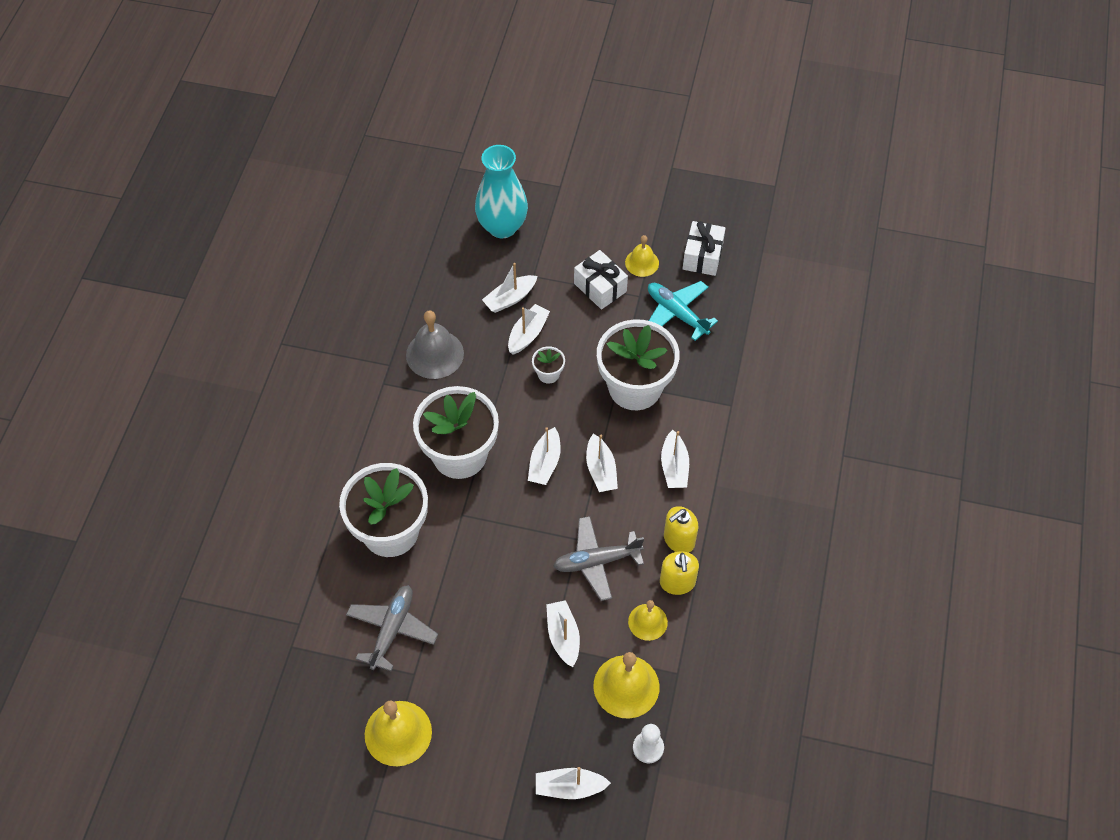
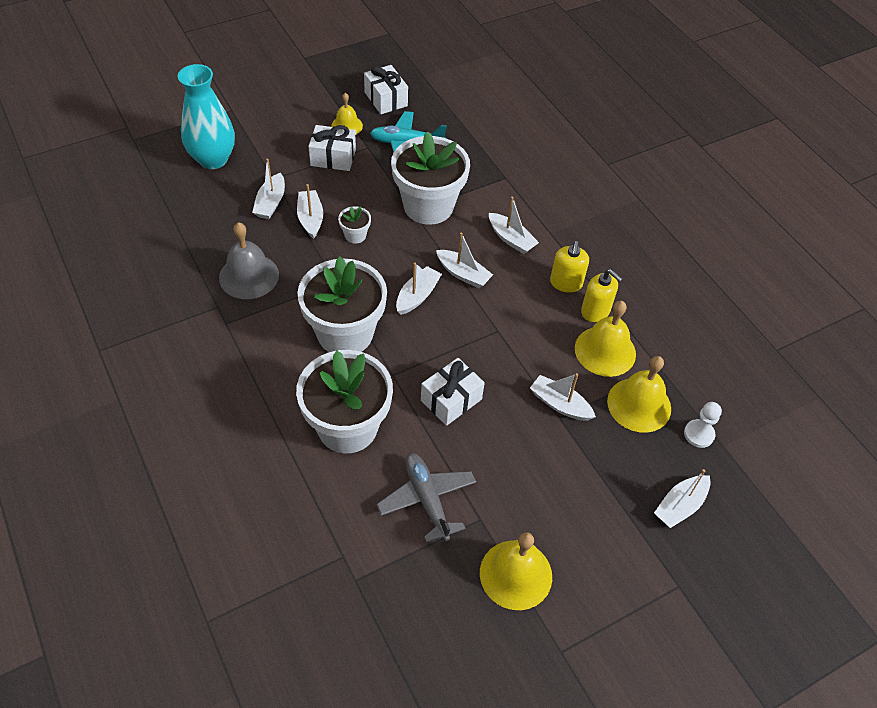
camera: 45 degrees left, 5 degrees down
(484, 568) = (451, 400): none -> white gift
(545, 463) = (417, 296): white boat -> white boat turned 120 degrees counterclockwise
(597, 561) = (527, 336): grey plane -> none
(647, 622) = (605, 351): yellow bell -> yellow bell, size x1.64

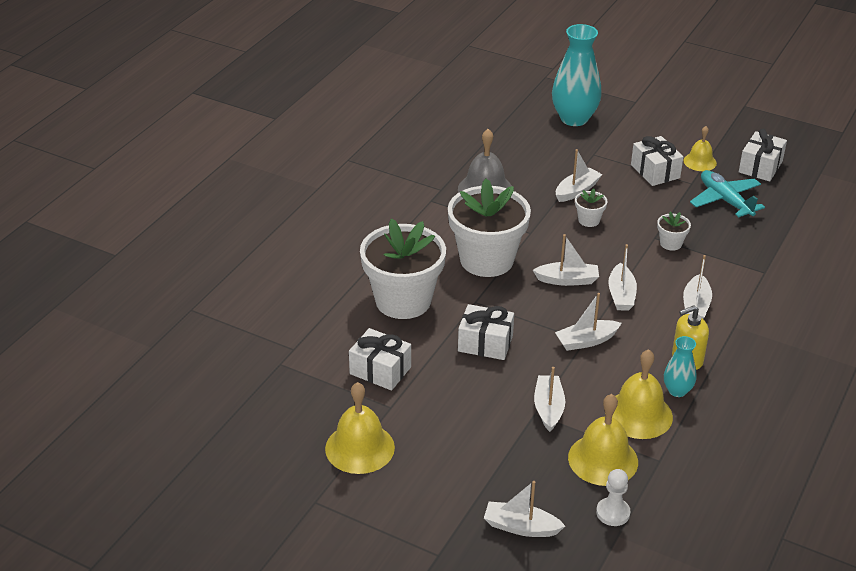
camera: 60 degrees right, 15 degrees down
(271, 203) = (567, 165): white boat -> white boat (586, 341)
(427, 499) = (380, 370): grey plane -> white gift
(428, 206) = (671, 243): white flower pot -> white flower pot, size x0.41
(595, 311) = (677, 391): yellow soap dispenser -> turquoise vase

